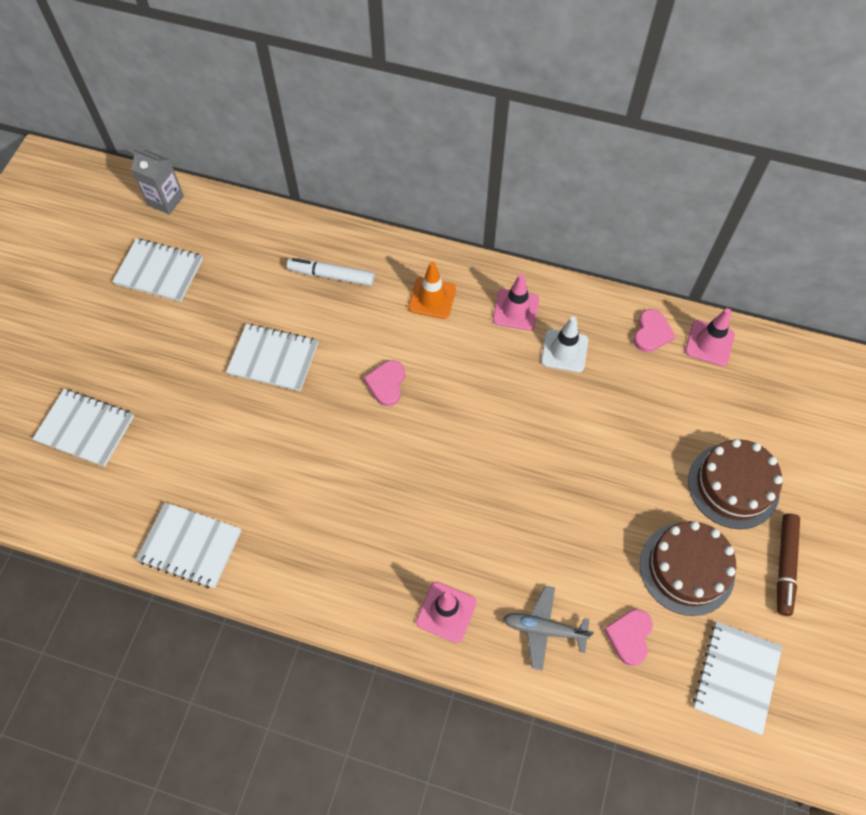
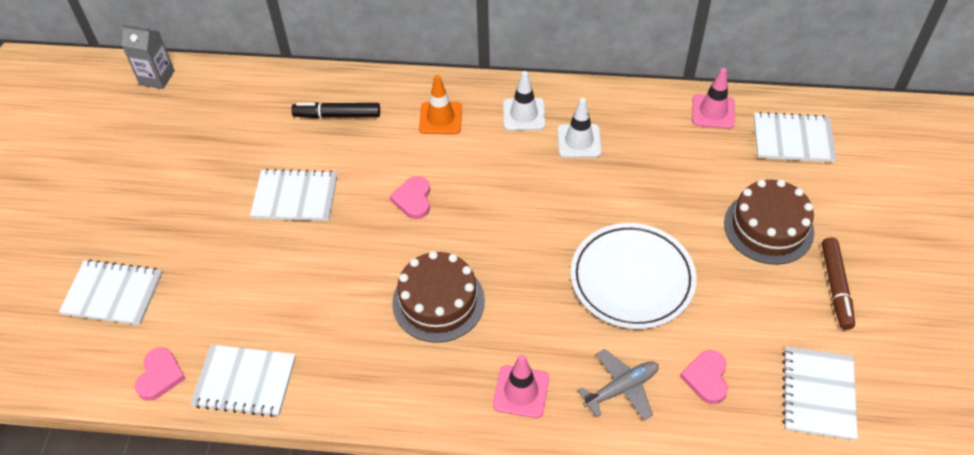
camera: 10 degrees left, 10 degrees down
(159, 272) = (162, 140): white notebook -> white notebook (793, 139)
(332, 276) = (337, 115): white marker -> black marker
(516, 310) = (524, 114): pink traffic cone -> white traffic cone
(544, 629) = (621, 388): grey plane -> grey plane turned 150 degrees clockwise
(582, 514) = (632, 279): none -> white plate
(651, 333) = (657, 112): pink heart -> pink heart (160, 376)
(687, 568) = (745, 307): brown cake -> brown cake (438, 301)

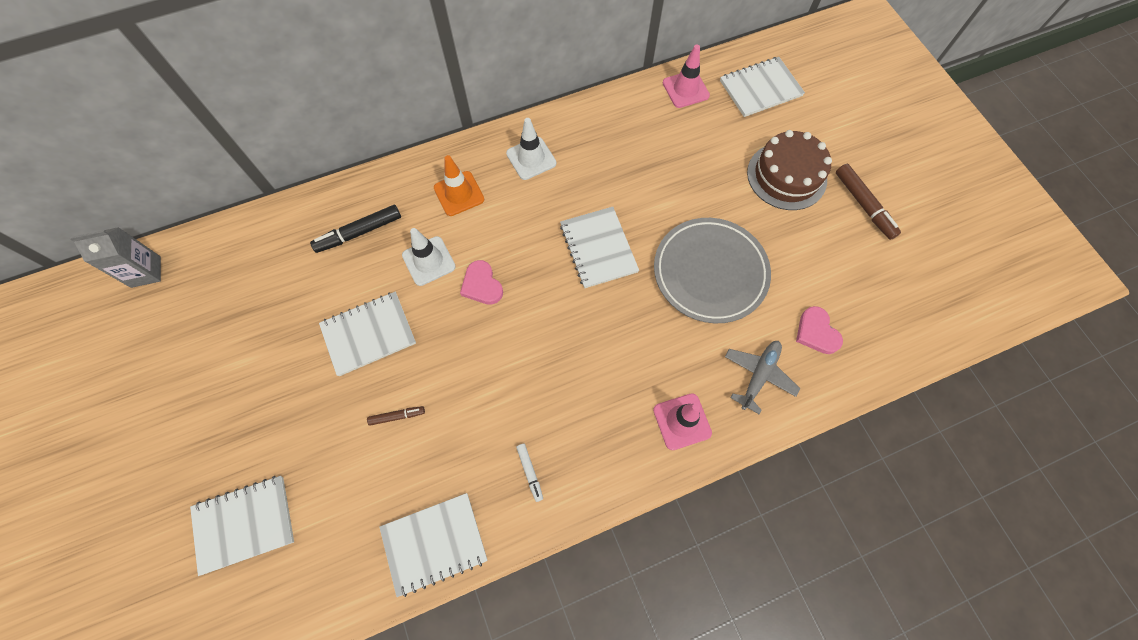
camera: 30 degrees left, 15 degrees up
(160, 376) = (347, 582): pink heart -> none
(277, 270) = (397, 416): none -> brown marker
(358, 366) = (530, 472): none -> white marker
(438, 301) = (563, 373): brown cake -> none
(579, 141) = (593, 164): white traffic cone -> white traffic cone (429, 261)
(632, 279) = (710, 272): white plate -> grey plate
(818, 394) = (902, 303): white notebook -> white notebook (598, 248)

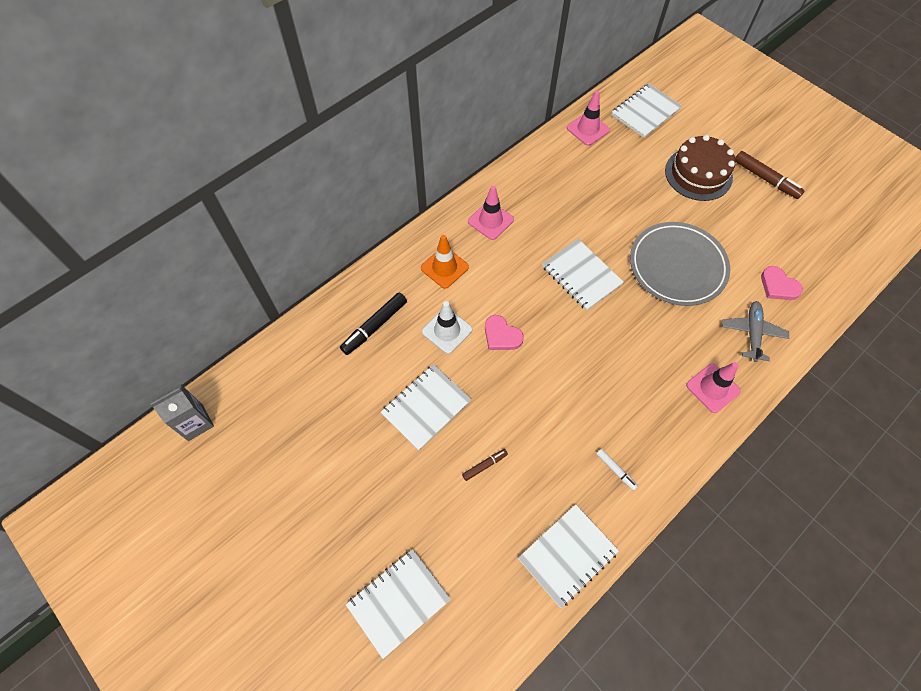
camera: 20 degrees left, 5 degrees down
(531, 158) = (490, 220): white traffic cone -> pink traffic cone

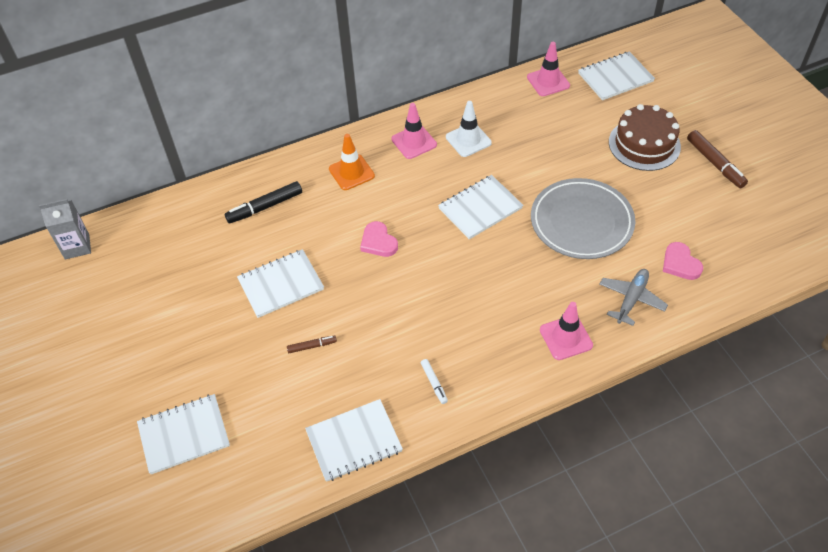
camera: 20 degrees right, 10 degrees down
(447, 330) = (329, 226): white traffic cone -> white traffic cone (468, 140)
(581, 275) = (480, 208): white notebook -> white notebook turned 75 degrees clockwise

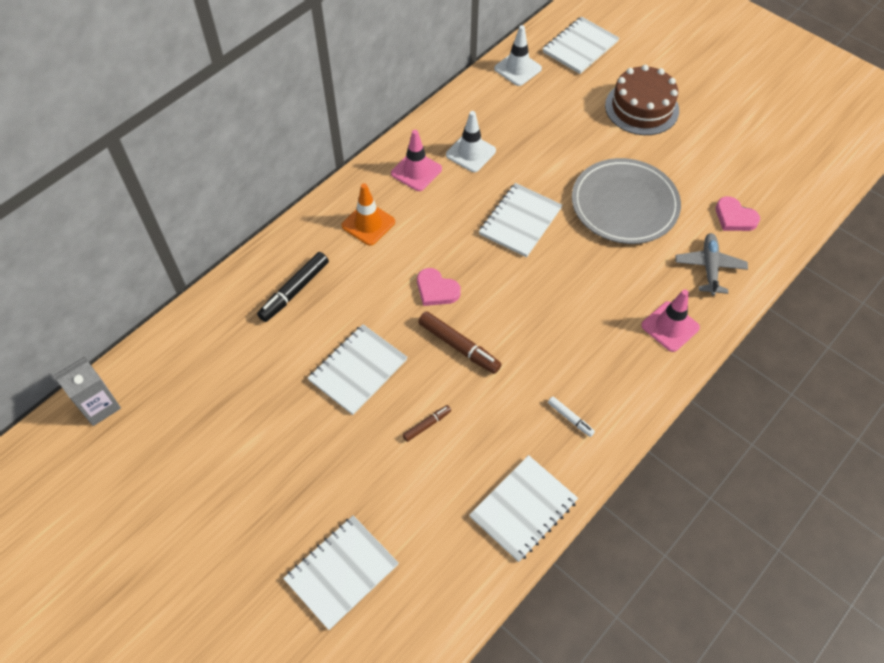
camera: 25 degrees left, 5 degrees up
(548, 81) = (517, 69): pink traffic cone -> white traffic cone
(715, 163) = (714, 108): brown marker -> brown marker (458, 346)

